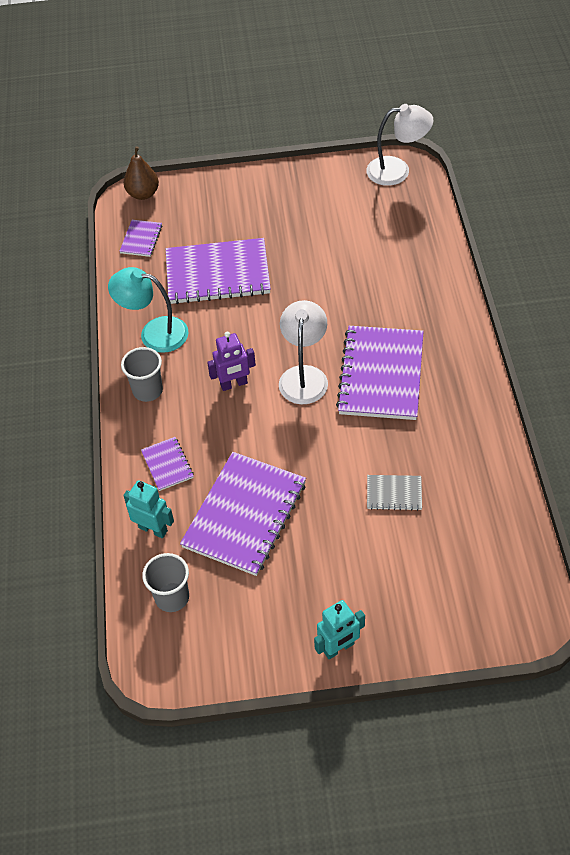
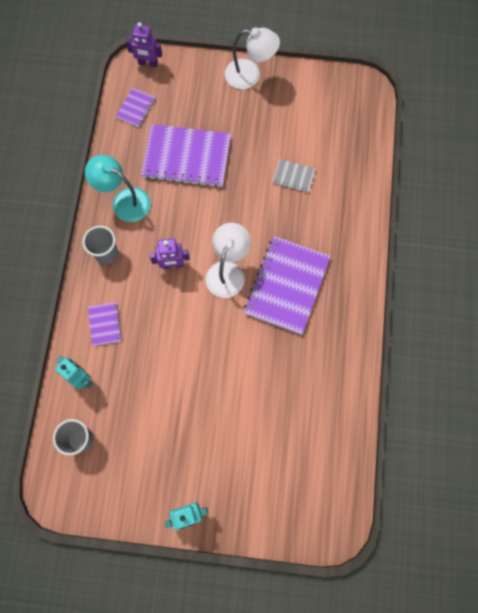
camera: 10 degrees right, 20 degrees up
(143, 194) = (148, 63): brown pear -> purple robot
(244, 515) = (150, 383): purple notebook -> none
(394, 493) = (266, 395): grey notebook -> grey notebook (293, 176)
(397, 170) = (357, 91): white lamp -> white lamp (250, 75)

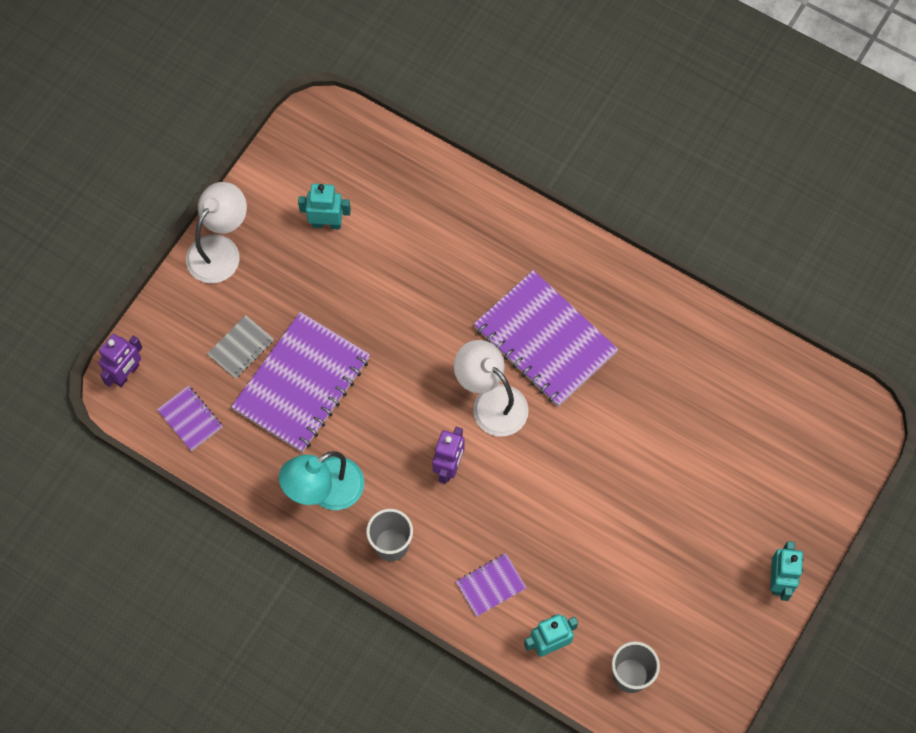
camera: 65 degrees left, 5 degrees down
(105, 324) = (491, 585): purple notebook -> purple notebook turned 45 degrees counterclockwise
(293, 176) = (399, 264): grey notebook -> grey notebook (240, 347)
(298, 124) = (326, 223): none -> turquoise robot

